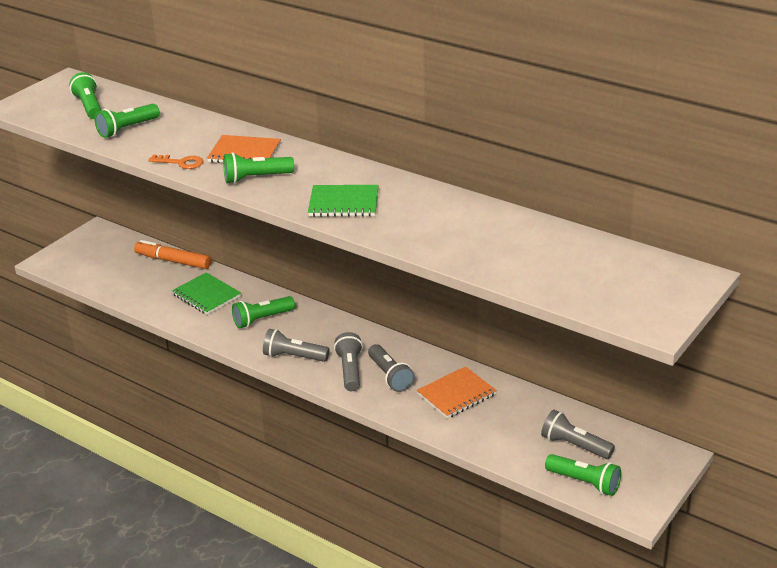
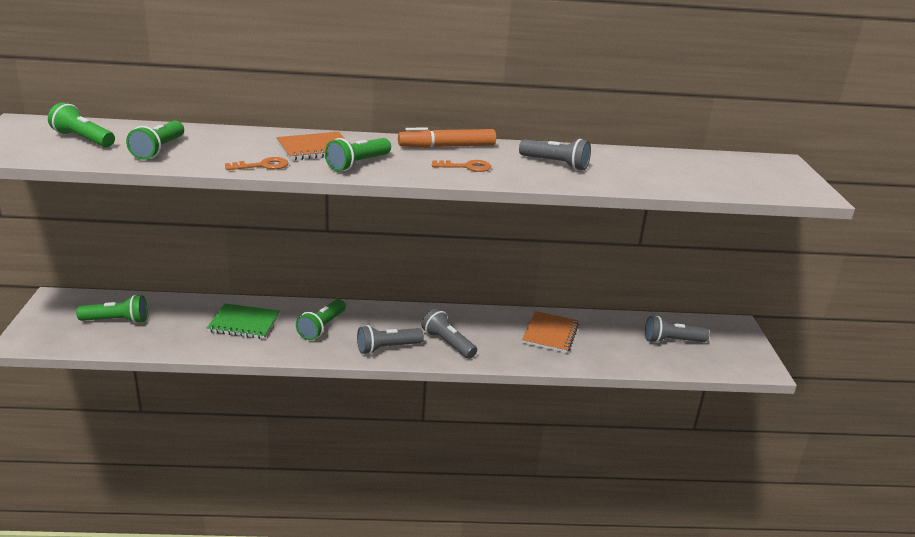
camera: 40 degrees left, 5 degrees down
(173, 261) = (174, 304): orange marker -> orange marker (447, 146)
(344, 203) = (467, 167): green notebook -> orange key
(390, 376) = (484, 337): grey flashlight -> grey flashlight (555, 164)
(584, 483) = (710, 363): green flashlight -> green flashlight (116, 320)

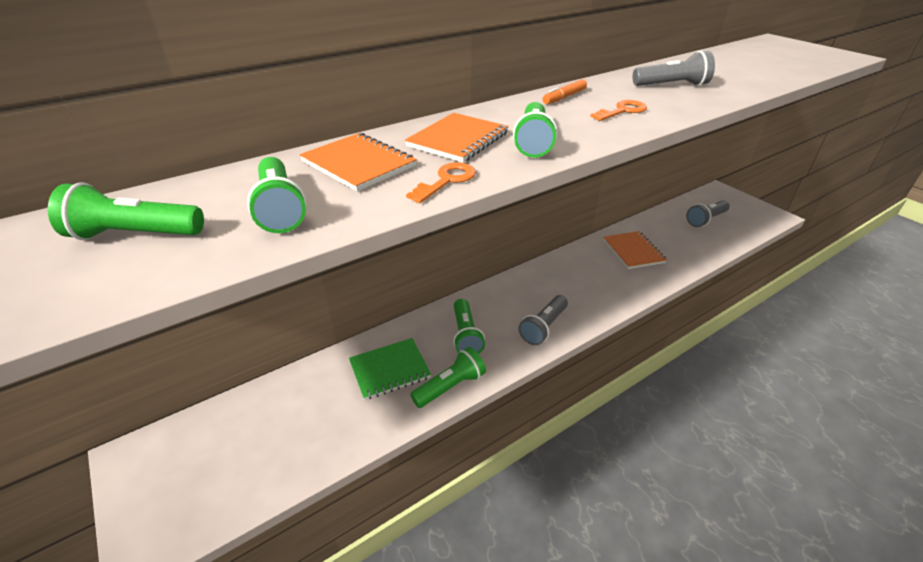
camera: 30 degrees left, 10 degrees up
(116, 320) = (245, 444): green flashlight -> green flashlight (450, 386)
(234, 143) = (358, 164): none -> orange notebook
(447, 146) = (564, 97): orange marker -> orange marker, size x0.57
(448, 343) = (580, 297): grey flashlight -> none

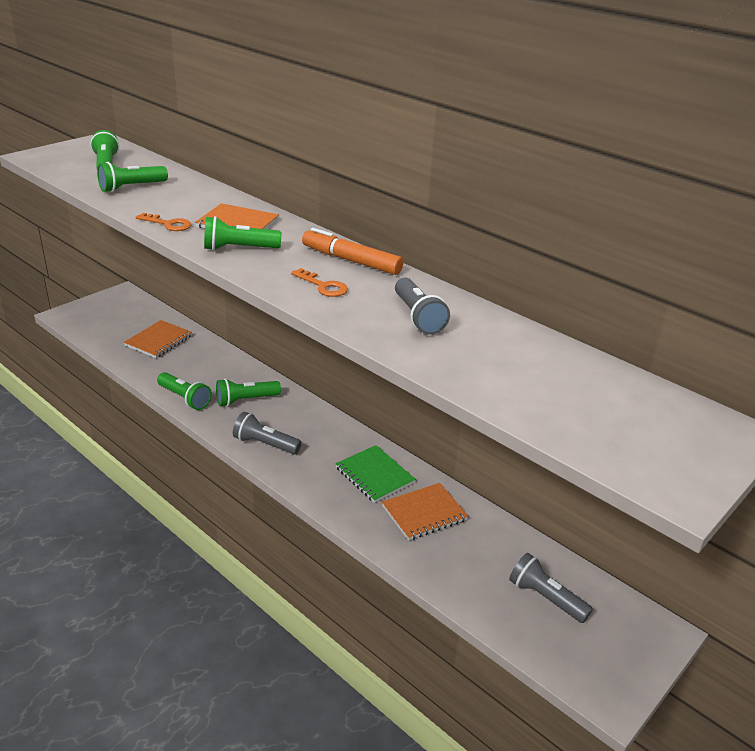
camera: 75 degrees right, 5 degrees down
(358, 164) = (191, 198): orange notebook -> orange notebook (158, 341)
(389, 370) = (200, 368): green notebook -> green notebook (374, 475)
(564, 97) = (351, 261): orange marker -> orange marker, size x1.75

